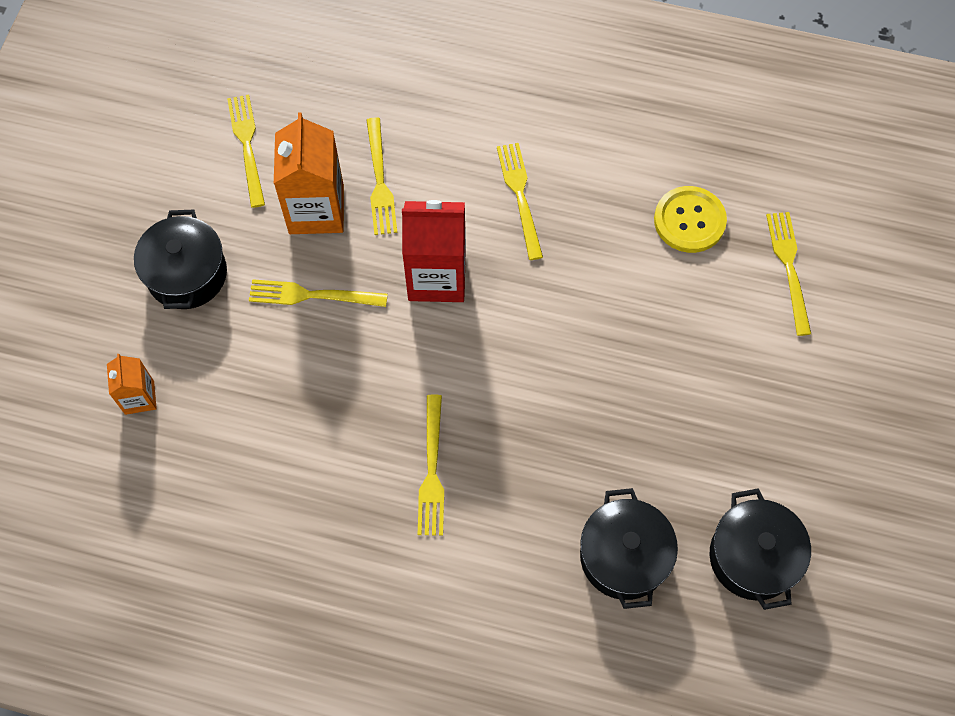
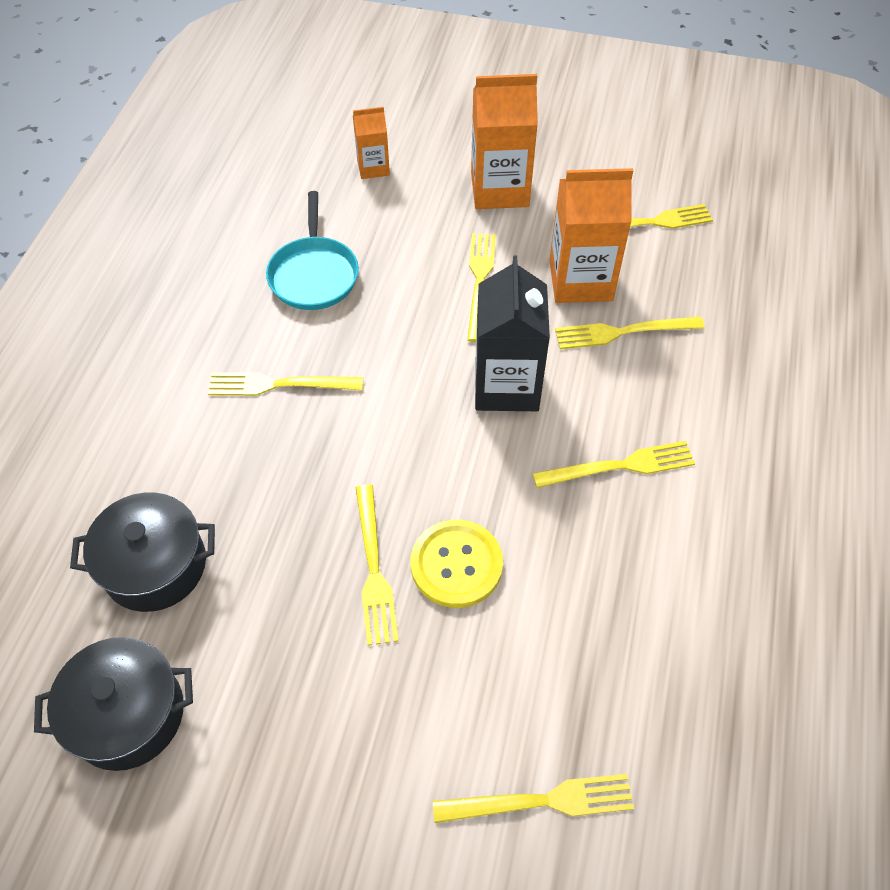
camera: 90 degrees right, 10 degrees down
(187, 274) = (499, 189): black pot -> orange carton
(293, 448) = (314, 275): none -> turquoise pan
(437, 277) = (506, 385): red carton -> black carton
(619, 380) = (373, 569): none -> yellow fork
(689, 221) = (605, 665): yellow button -> yellow button (456, 565)

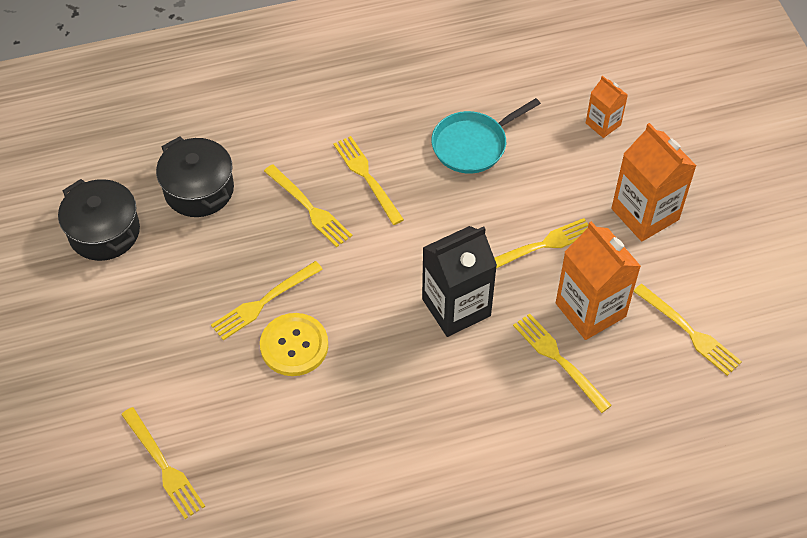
camera: 60 degrees right, 0 degrees up
(620, 466) = (433, 408): yellow fork -> yellow fork (309, 208)

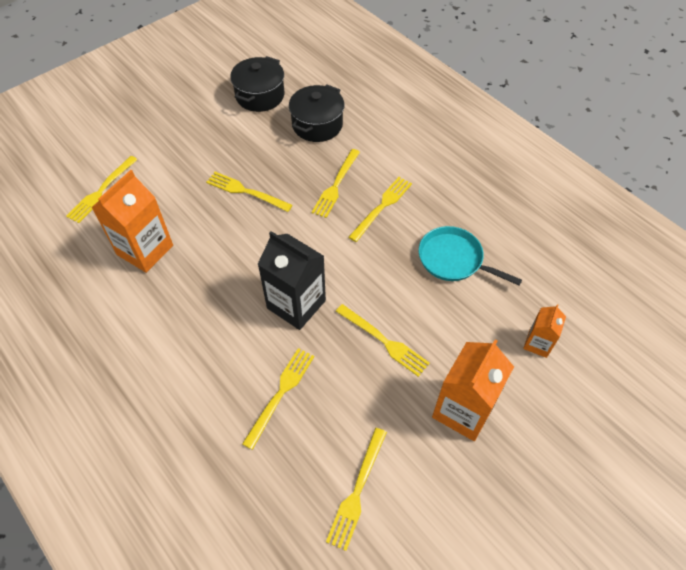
camera: 65 degrees right, 0 degrees up
(294, 346) = (218, 221): yellow button -> none
(590, 310) = (340, 400): orange carton -> orange carton (145, 250)

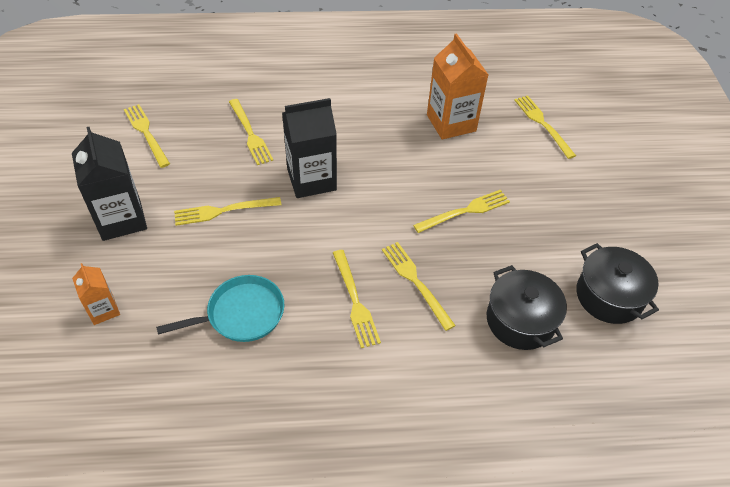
camera: 125 degrees right, 5 degrees down
(463, 410) = (121, 219): orange carton -> black carton

